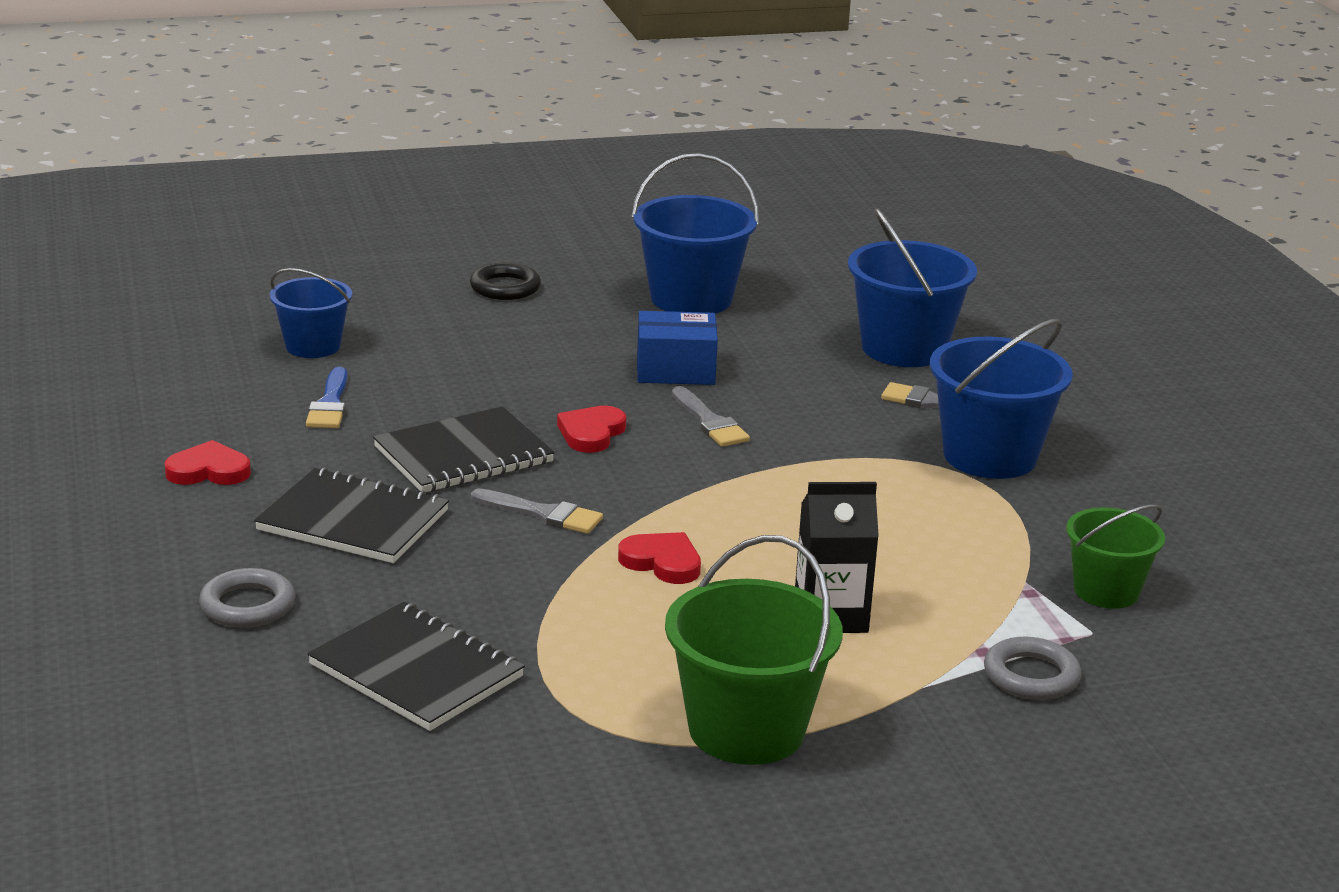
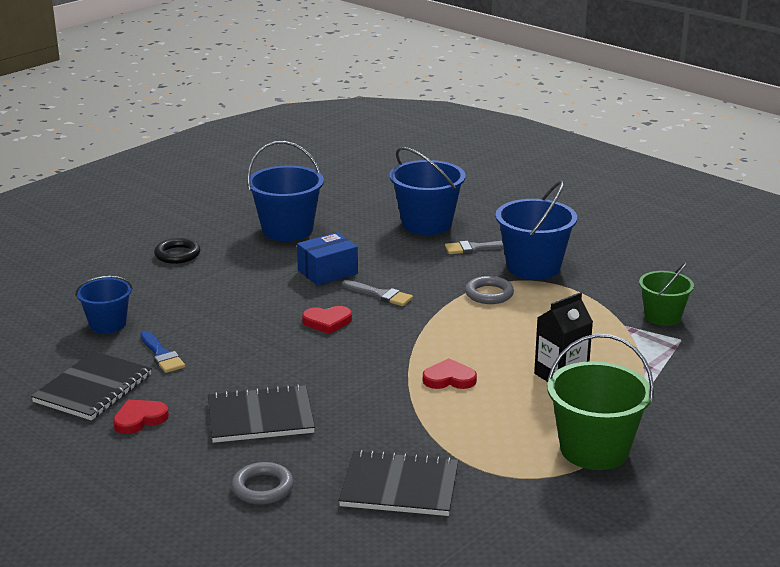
camera: 30 degrees left, 0 degrees up
(463, 454) = (274, 358): black notebook -> black notebook (93, 388)
(543, 514) = (357, 375): grey brush -> none
(591, 433) = (327, 322): red heart -> red heart turned 90 degrees counterclockwise
(1031, 676) = (681, 371): grey ring -> grey ring (489, 294)

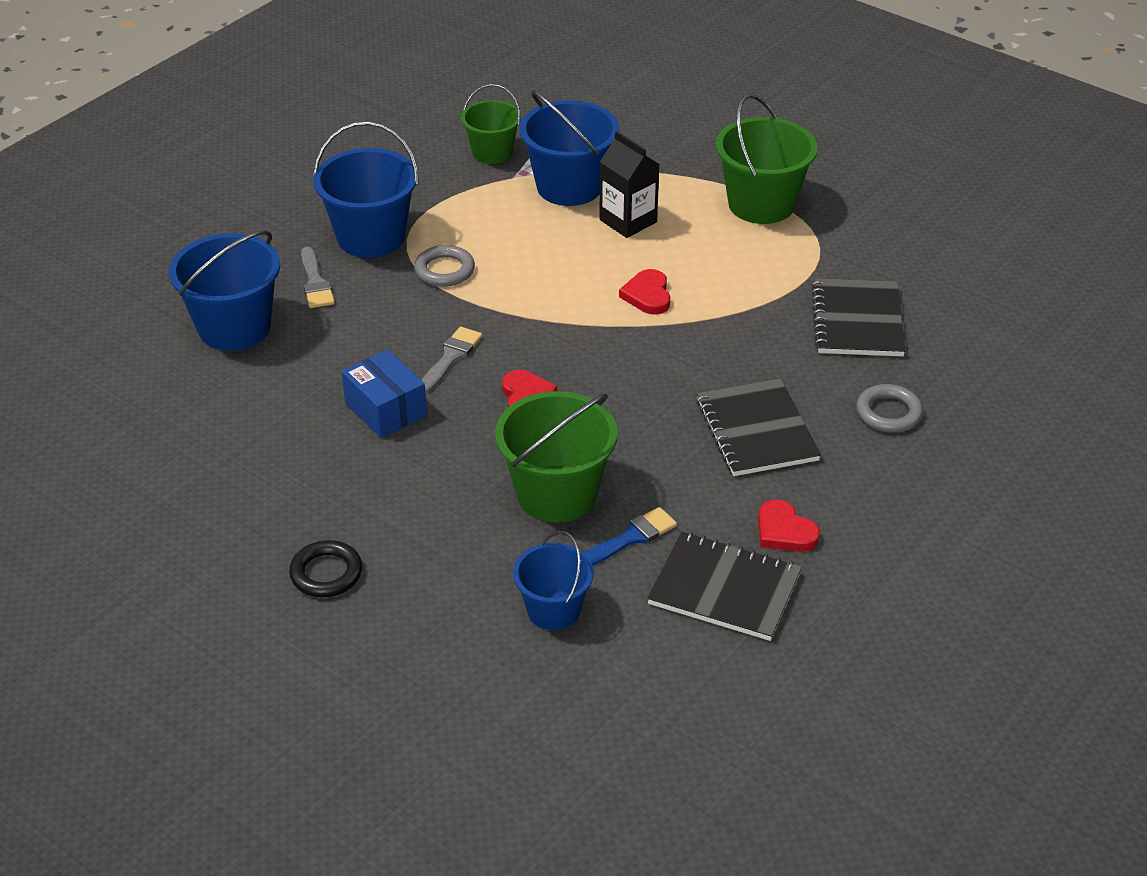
camera: 95 degrees left, 15 degrees up
(218, 329) = (556, 494): none -> green bucket
(287, 230) = (244, 463): blue bucket -> blue bucket (569, 186)

